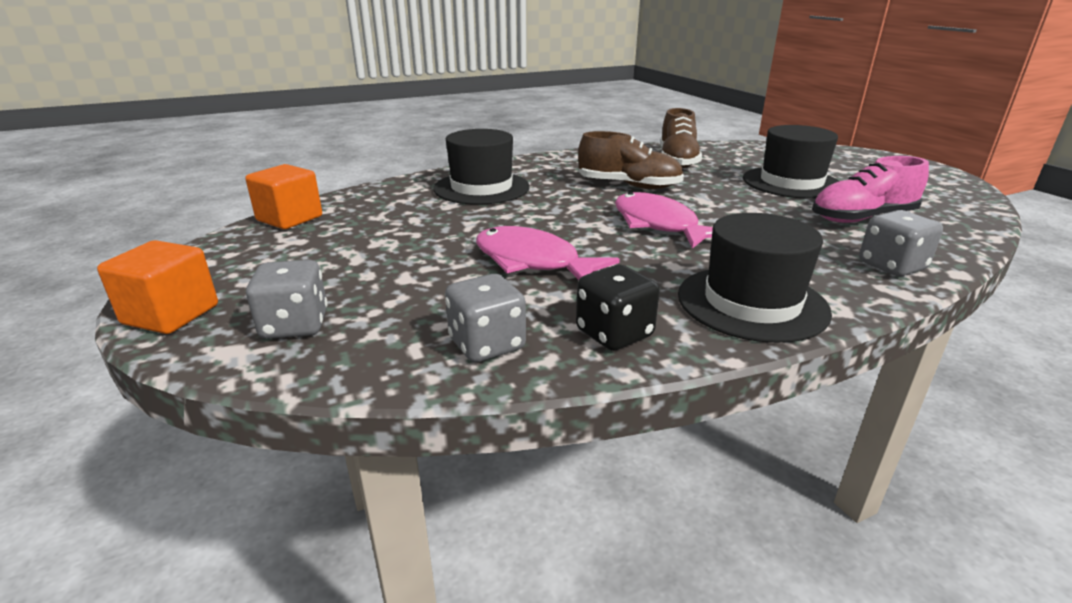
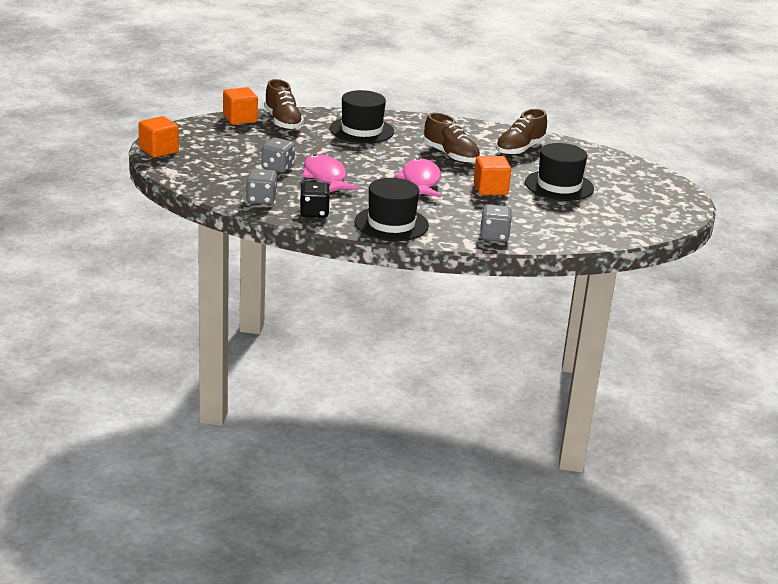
camera: 30 degrees right, 0 degrees up
(295, 325) = (200, 169): grey dice -> grey dice (277, 167)
(361, 205) = (283, 122): none -> brown shoe
(745, 207) = (490, 189): none -> orange cube
(862, 218) = (544, 215): pink shoe -> none

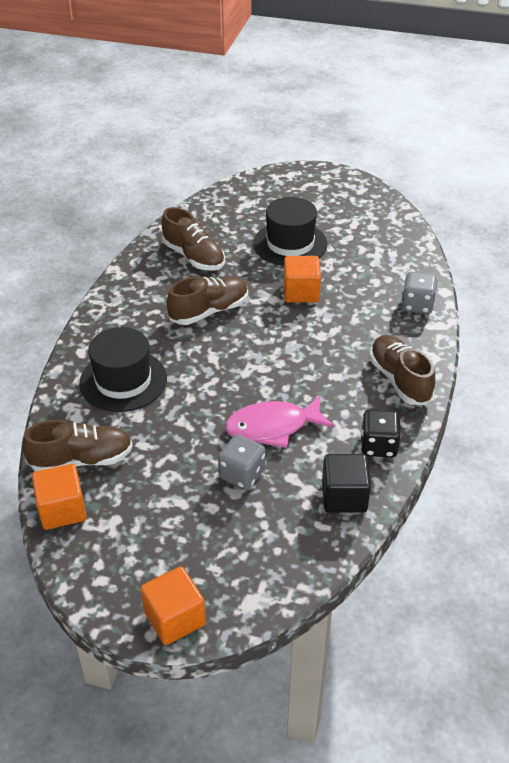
camera: 80 degrees left, 15 degrees up
(261, 199) = (344, 496): grey dice -> black cube
(391, 224) = (399, 380): black hat -> brown shoe
(420, 181) = (283, 344): pink fish -> none

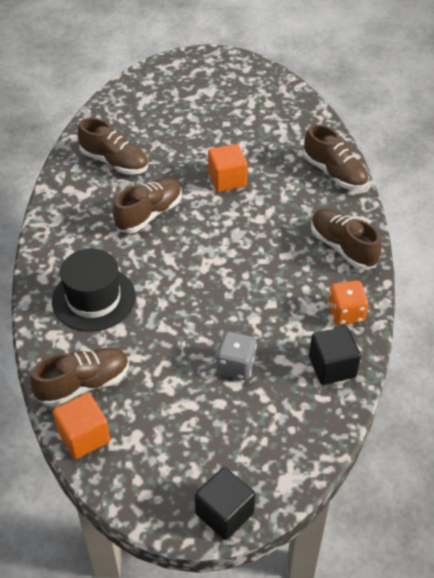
camera: 15 degrees left, 5 degrees up
(174, 618) = (224, 513): orange cube -> black cube
(273, 427) = (247, 315): pink fish -> none
(290, 244) = (200, 133): black hat -> none
(378, 446) = (345, 313): black dice -> orange dice
(417, 305) = (334, 173): grey dice -> brown shoe

